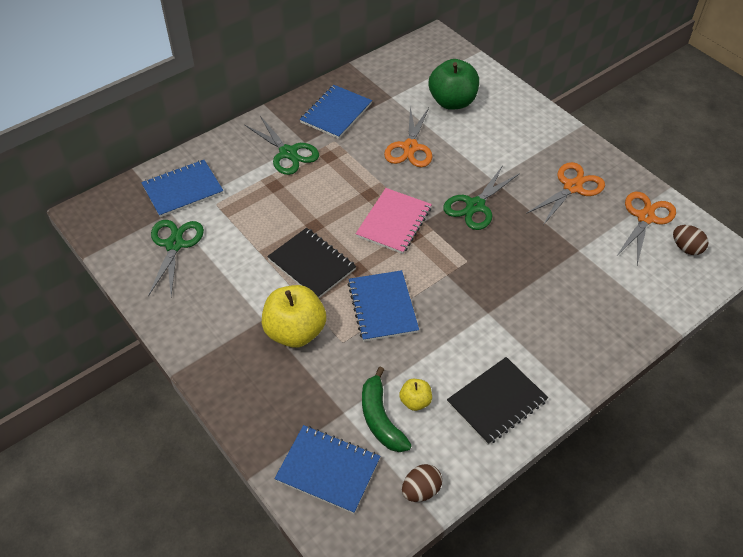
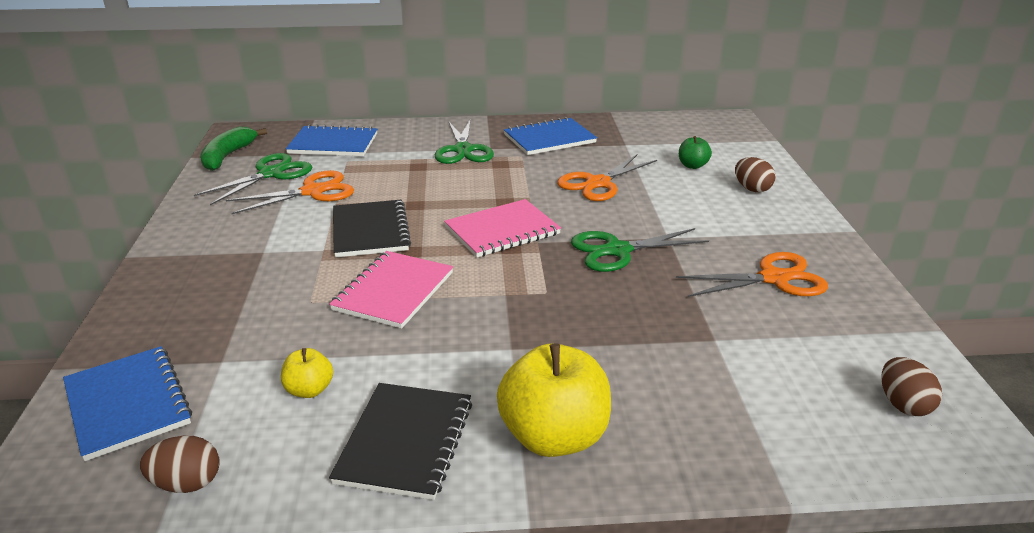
camera: 35 degrees right, 20 degrees down
(295, 331) = (277, 273): yellow apple -> yellow apple (554, 437)
(380, 418) = (249, 386): green banana -> green banana (228, 156)
(382, 307) = (393, 291): blue notebook -> pink notebook
(452, 102) = (692, 166): green apple -> green apple, size x0.49
(497, 402) = (405, 442): black notebook -> black notebook turned 75 degrees counterclockwise
(504, 110) = (752, 189): none -> brown egg
(645, 218) = (861, 346): orange scissors -> orange scissors (312, 192)

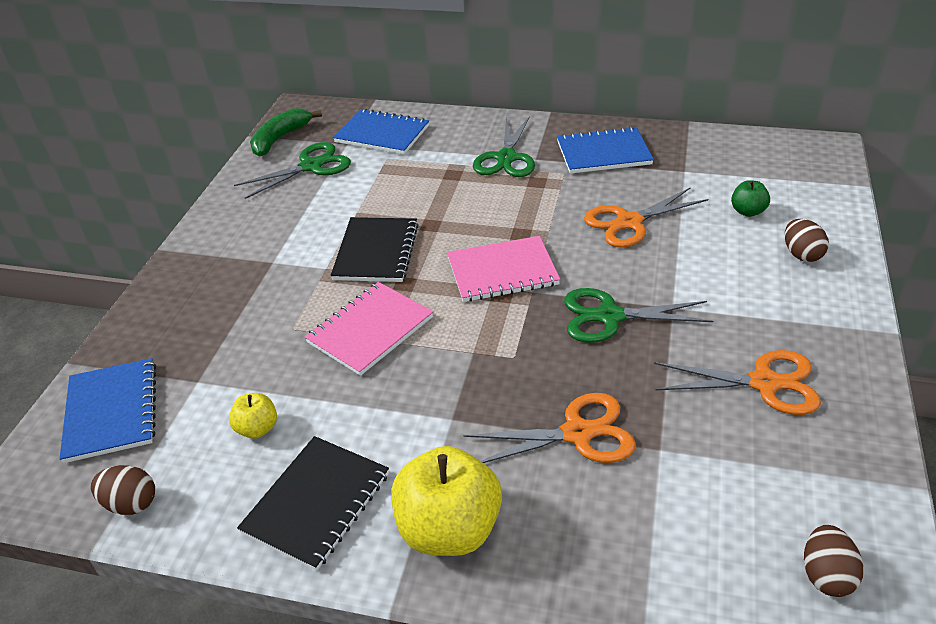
camera: 20 degrees right, 10 degrees up
(312, 192) = (341, 194): orange scissors -> orange scissors (577, 433)

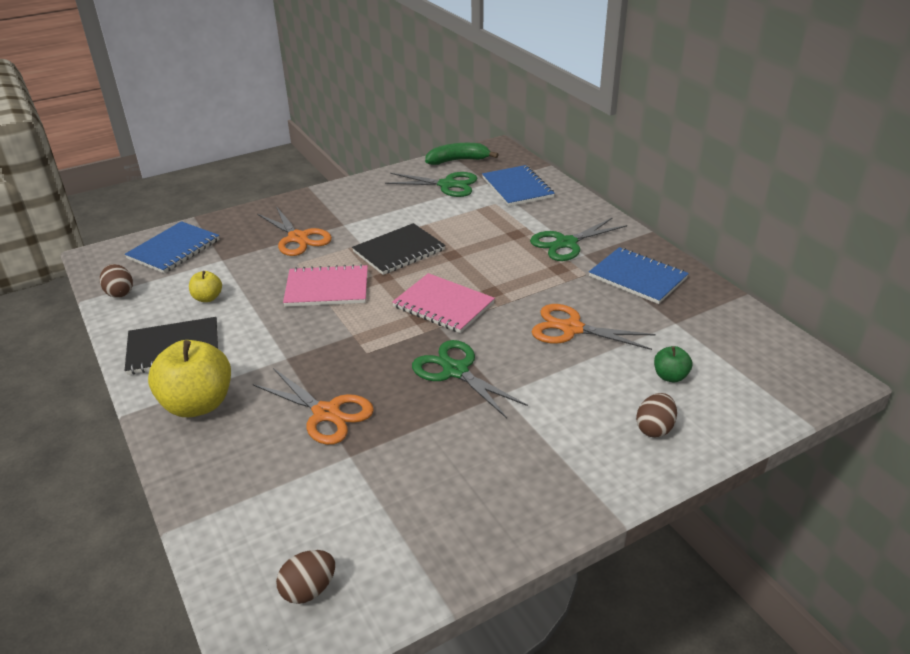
camera: 45 degrees right, 5 degrees down
(764, 383) = (473, 475): orange scissors -> orange scissors (298, 238)

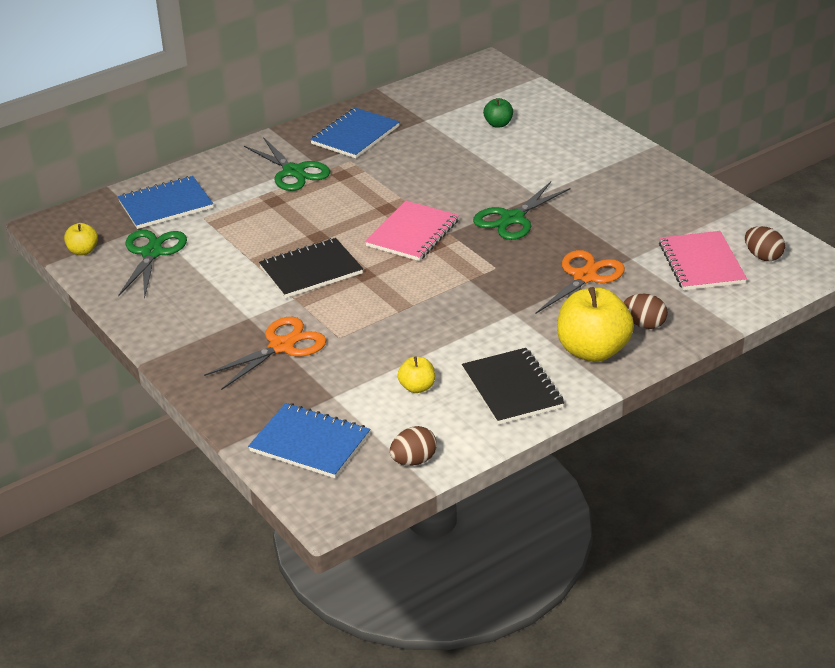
camera: 95 degrees left, 0 degrees up
(327, 288) = (389, 307): pink notebook -> pink notebook (701, 263)
(399, 251) = (311, 270): black notebook -> black notebook turned 75 degrees counterclockwise
(458, 160) = (83, 251): green banana -> yellow apple
(571, 329) = (441, 166): orange scissors -> none
(654, 428) = (560, 131): brown egg -> brown egg (644, 324)

